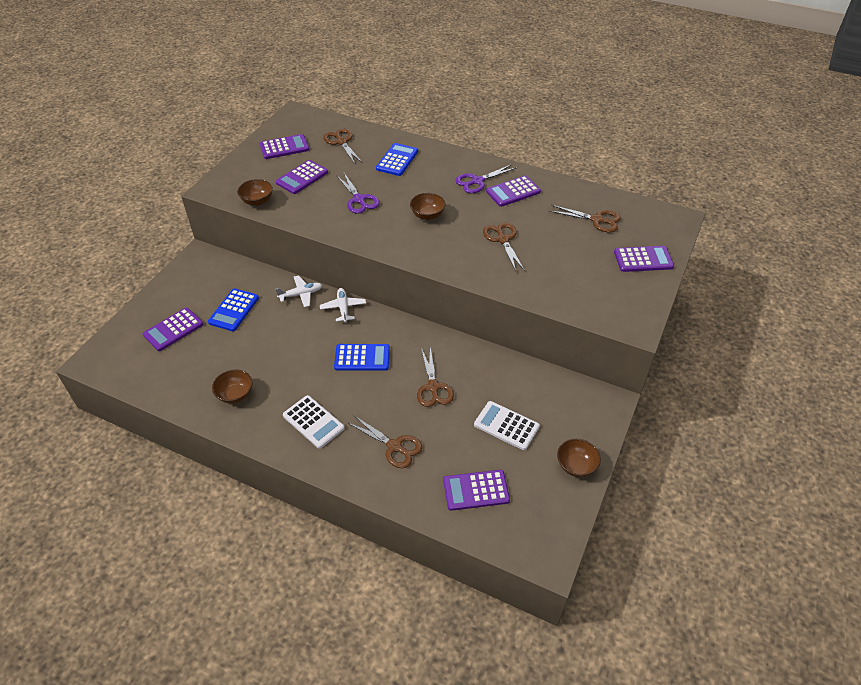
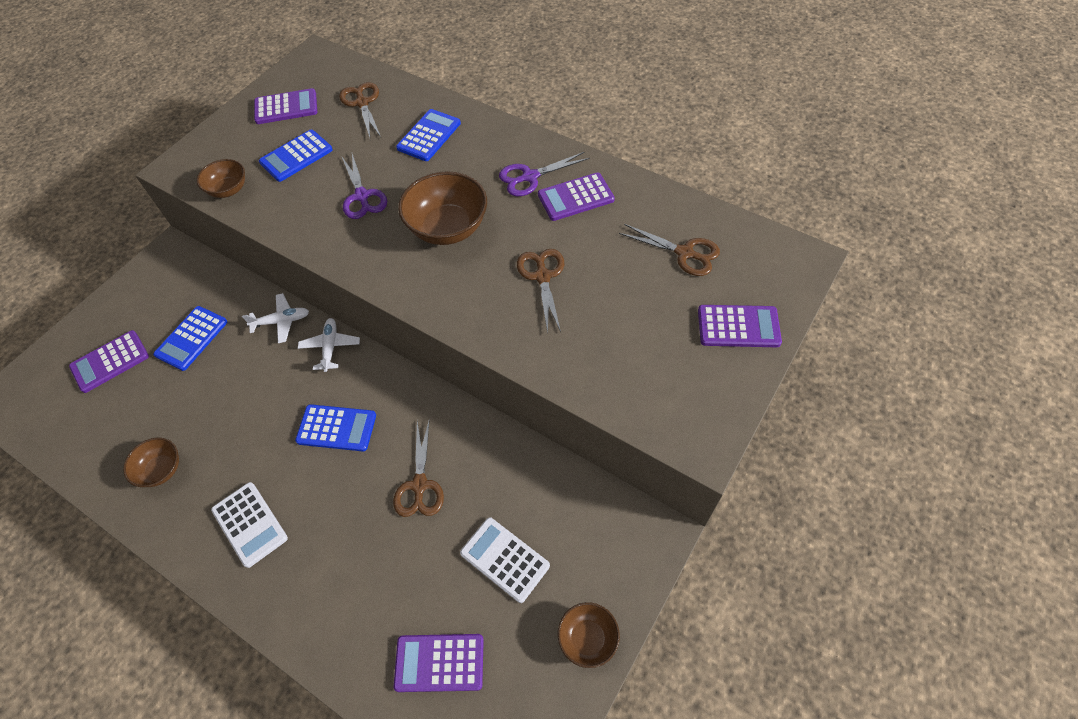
camera: 10 degrees right, 10 degrees up
(302, 177) = (296, 156): purple calculator -> blue calculator
(394, 446) = (346, 576): brown scissors -> none
(427, 215) = (448, 228): brown bowl -> brown bowl, size x1.74

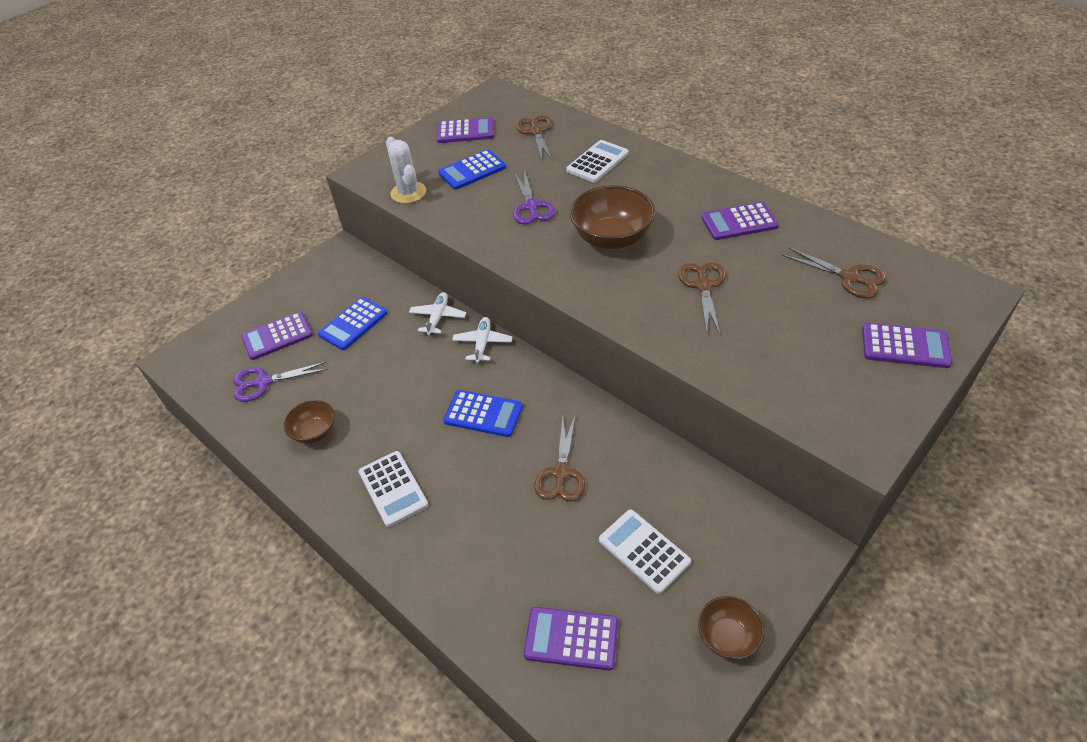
camera: 10 degrees right, 10 degrees down
(228, 190) = (408, 193): brown bowl -> white cactus
(281, 321) = (438, 317): white plane -> white plane turned 75 degrees counterclockwise
(429, 136) = (597, 162): blue calculator -> white calculator
(530, 177) = (694, 202): purple scissors -> purple scissors (263, 382)

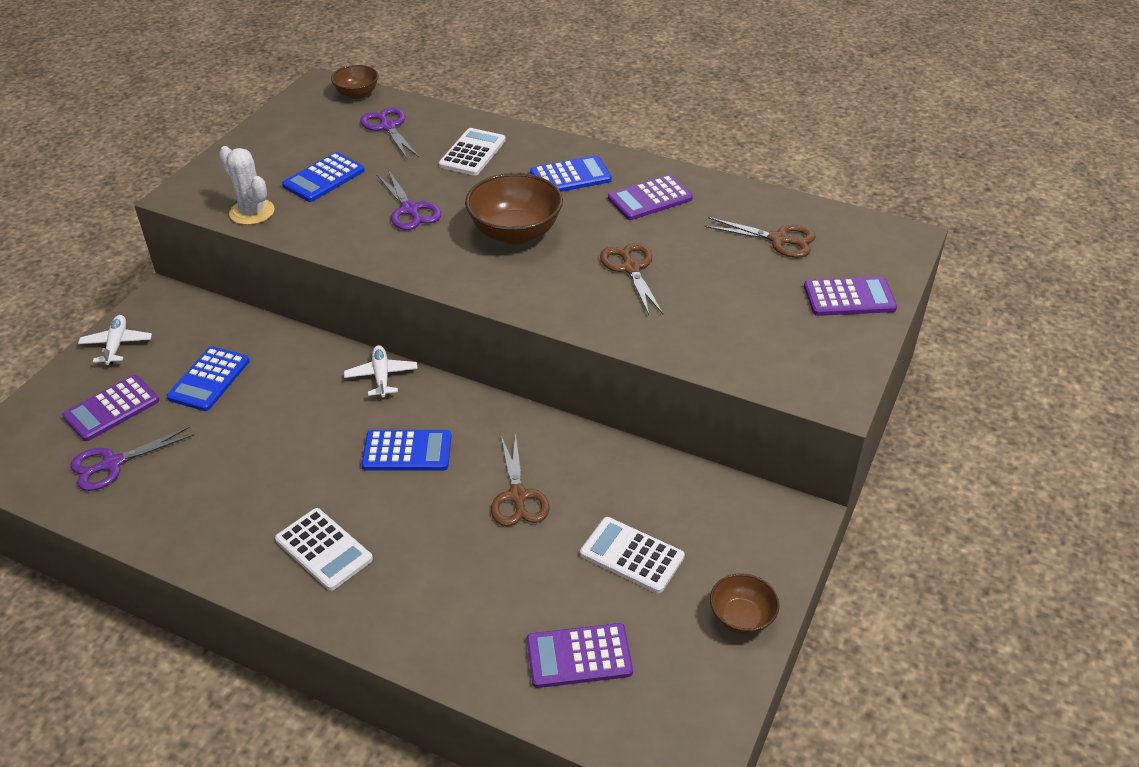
camera: 20 degrees left, 5 degrees down
(315, 432) = (202, 507): brown bowl -> brown bowl (357, 94)
(438, 317) = (316, 356): white plane -> white plane (117, 345)
(465, 131) = (299, 135): purple calculator -> none
(536, 132) = (388, 127): brown scissors -> purple scissors
(674, 193) = (570, 176): none -> blue calculator

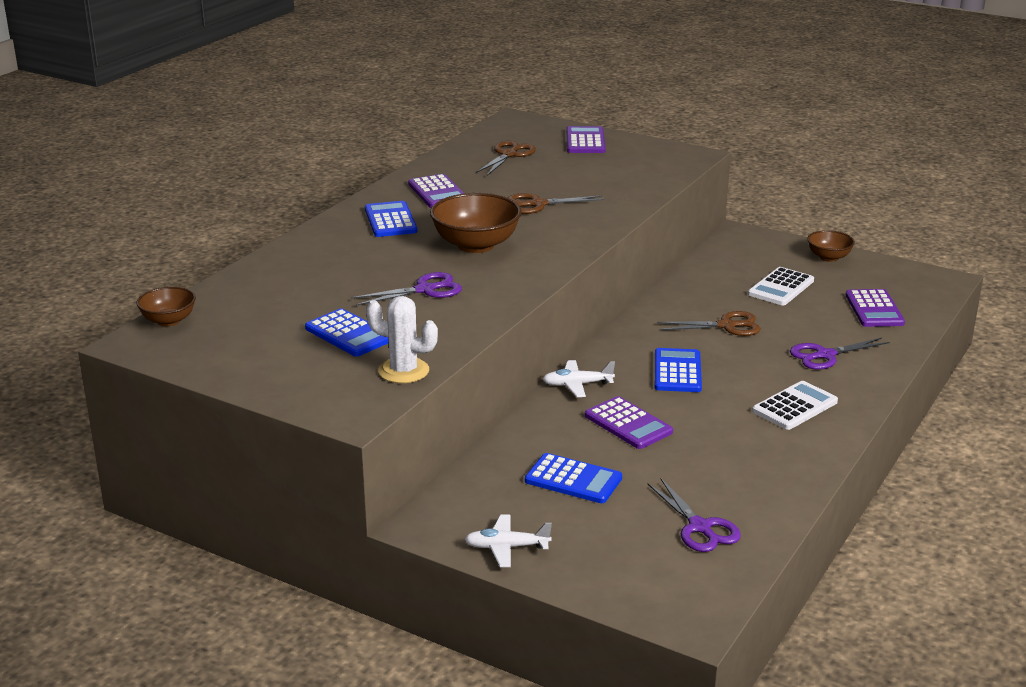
camera: 85 degrees left, 15 degrees down
(111, 408) = (616, 538): purple calculator -> purple calculator (628, 424)
(252, 212) = (403, 371): white cactus -> white cactus turned 60 degrees clockwise
(388, 127) = (256, 302): purple scissors -> purple scissors (825, 355)
(472, 153) = (330, 261): white calculator -> none

